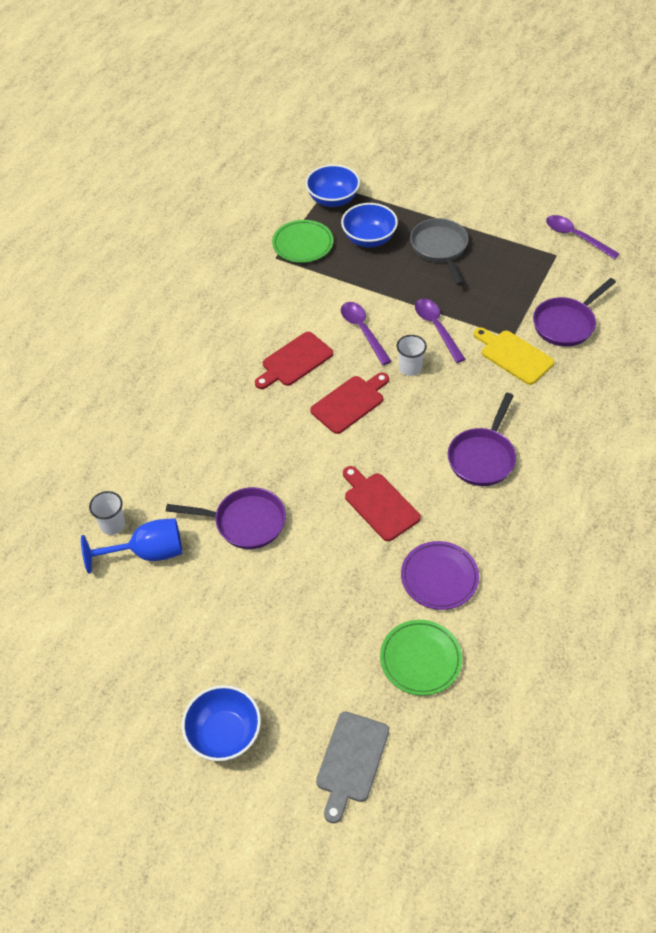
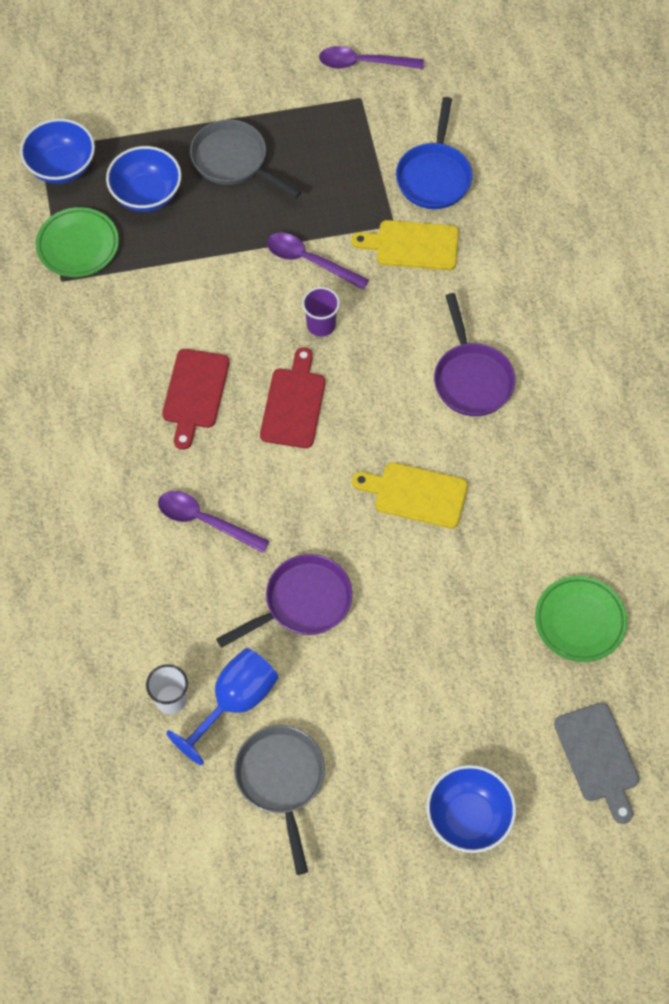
camera: 40 degrees left, 10 degrees up
(130, 620) = (281, 780): none -> grey pan
(363, 331) = (236, 312): purple spoon -> purple spoon (205, 521)
(379, 504) = (415, 494): red cutting board -> yellow cutting board
(410, 368) = (321, 325): white cup -> purple cup
(439, 578) = (532, 530): purple plate -> none
(566, 324) = (434, 176): purple pan -> blue pan

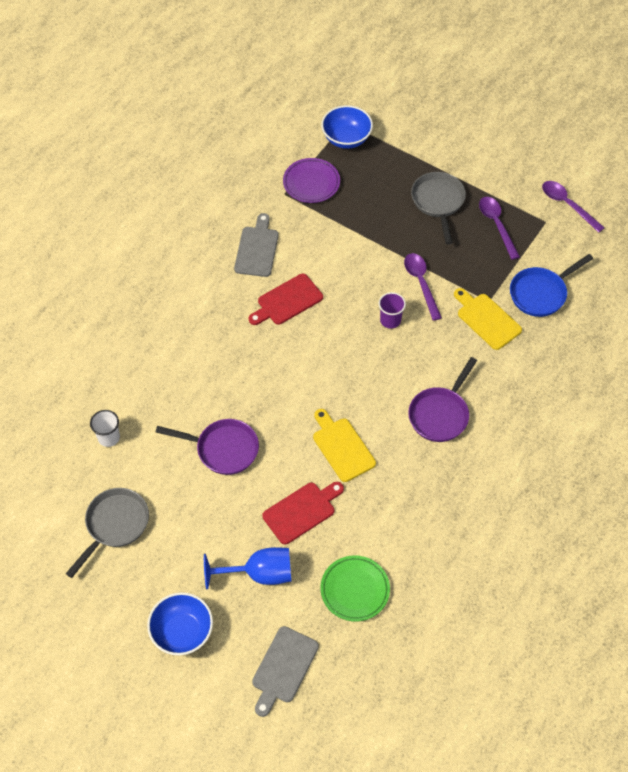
camera: 45 degrees right, 5 degrees down
(78, 245) = (311, 183): green plate -> purple plate
(100, 364) = (257, 249): none -> grey cutting board
(146, 194) = (374, 184): blue bowl -> none
(205, 521) = (221, 367): purple spoon -> purple spoon (497, 225)
(235, 702) = (136, 467): blue goblet -> blue goblet (259, 574)
(293, 404) = (331, 348): red cutting board -> red cutting board (302, 511)

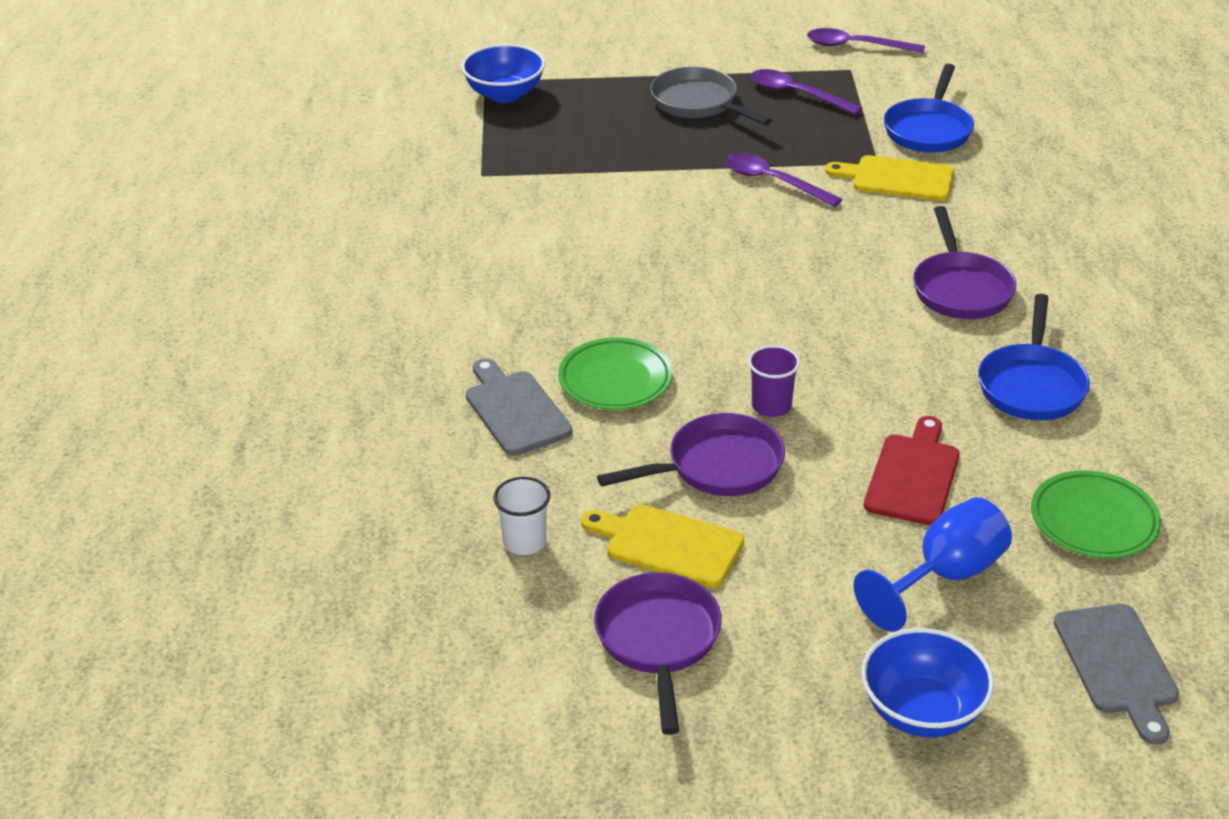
camera: 35 degrees left, 20 degrees down
(115, 525) = (658, 640): grey pan -> purple pan
(226, 369) = (615, 380): none -> green plate
(257, 249) = (509, 241): grey cutting board -> grey cutting board (515, 410)
(287, 301) = (616, 273): red cutting board -> none
(311, 183) = (507, 150): purple plate -> none
(342, 447) = (879, 382): yellow cutting board -> yellow cutting board (668, 545)
(390, 320) = (779, 231): purple cup -> purple cup (771, 406)
(410, 496) = (1031, 385): none -> blue pan

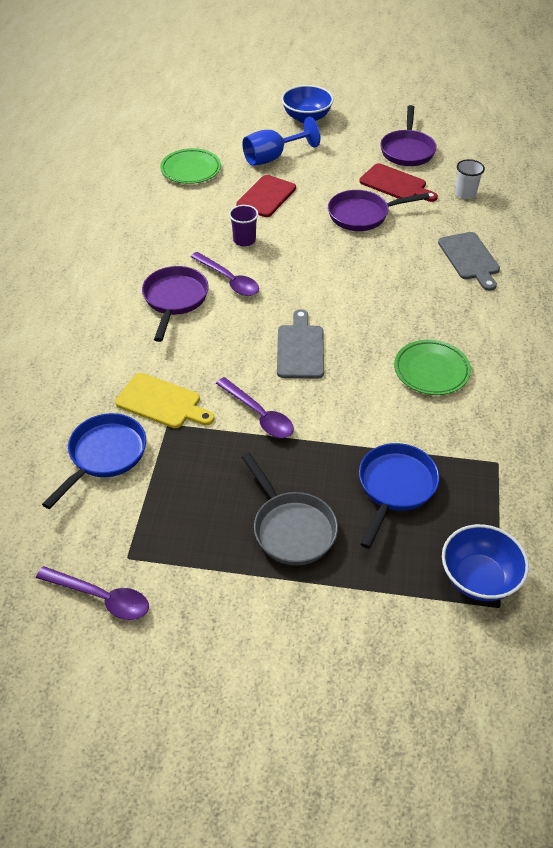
camera: 170 degrees left, 10 degrees up
(615, 380) = (409, 269): green plate -> green plate (431, 371)
(668, 545) = (396, 184): yellow cutting board -> red cutting board
(771, 406) = (323, 242): purple cup -> purple cup (244, 240)
(797, 94) = (195, 525): purple spoon -> purple spoon (229, 280)
(1031, 385) = (174, 234): blue pan -> blue pan (395, 487)
(1117, 665) = (220, 122): grey cutting board -> grey cutting board (300, 349)

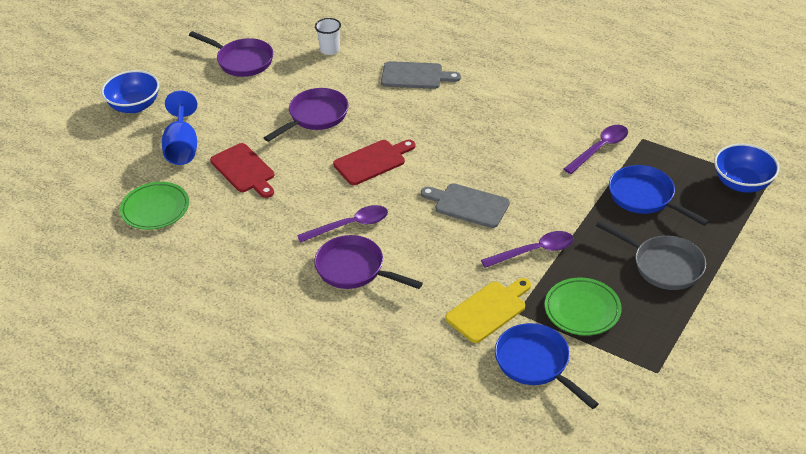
camera: 65 degrees left, 5 degrees down
(101, 598) = (693, 397): purple spoon -> purple spoon (600, 149)
(244, 240) = (298, 200): purple cup -> none
(291, 528) = (663, 265): grey pan -> grey pan turned 45 degrees clockwise
(362, 215) = (315, 116): purple pan -> purple pan turned 150 degrees counterclockwise
(396, 184) = (286, 83): red cutting board -> red cutting board (372, 161)
(431, 371) = (533, 140): green plate -> green plate (582, 310)

